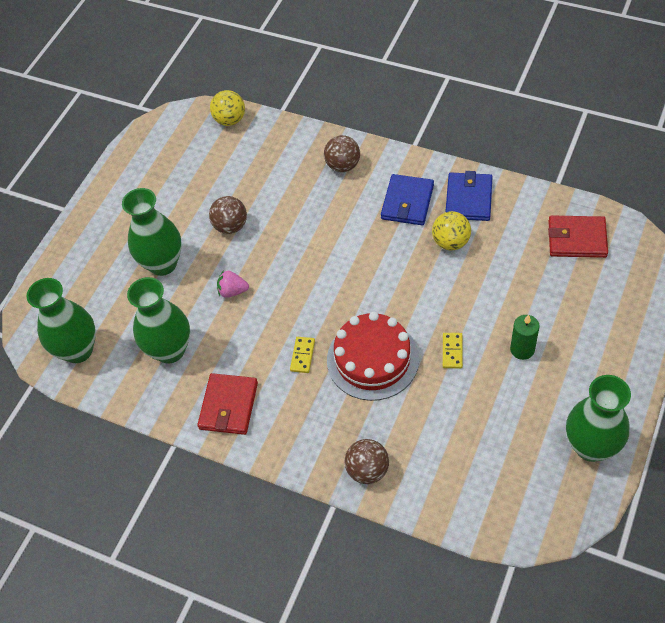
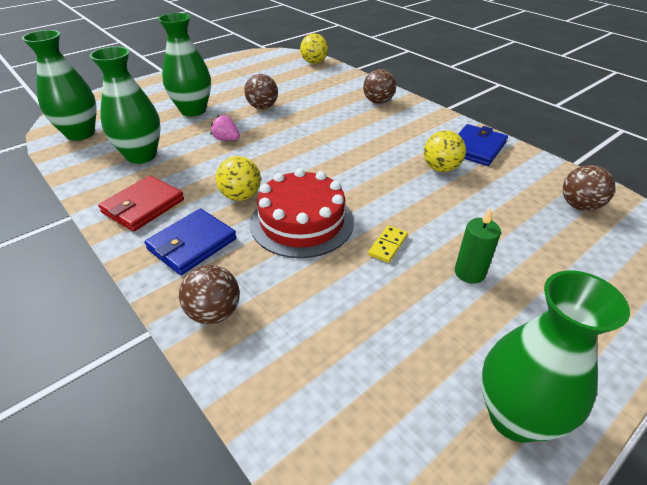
camera: 20 degrees right, 15 degrees down
(303, 356) = (241, 196): yellow domino -> yellow ball
(407, 202) = (417, 134): blue wallet -> blue wallet (192, 244)
(577, 239) = (579, 206): red wallet -> brown ball

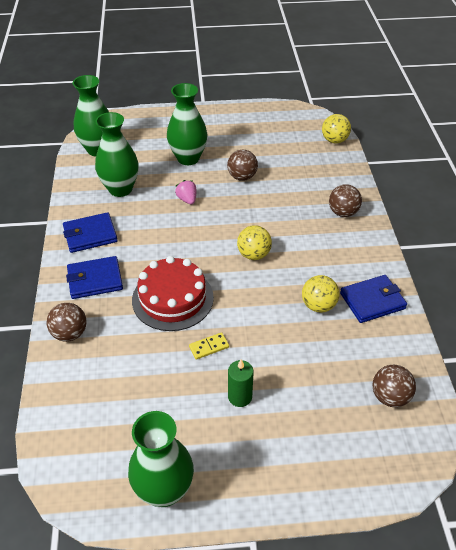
camera: 35 degrees right, 5 degrees up
(143, 206) = (90, 235): red wallet -> blue wallet
(241, 196) = (153, 257): yellow ball -> yellow ball (253, 254)

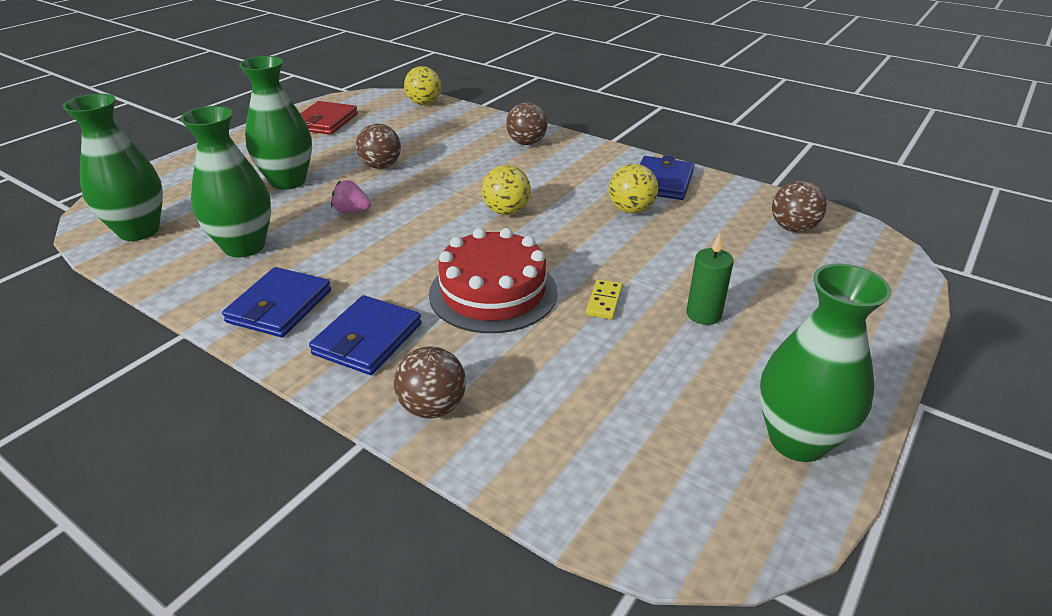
camera: 50 degrees left, 10 degrees down
(262, 123) = (325, 121): none -> red wallet

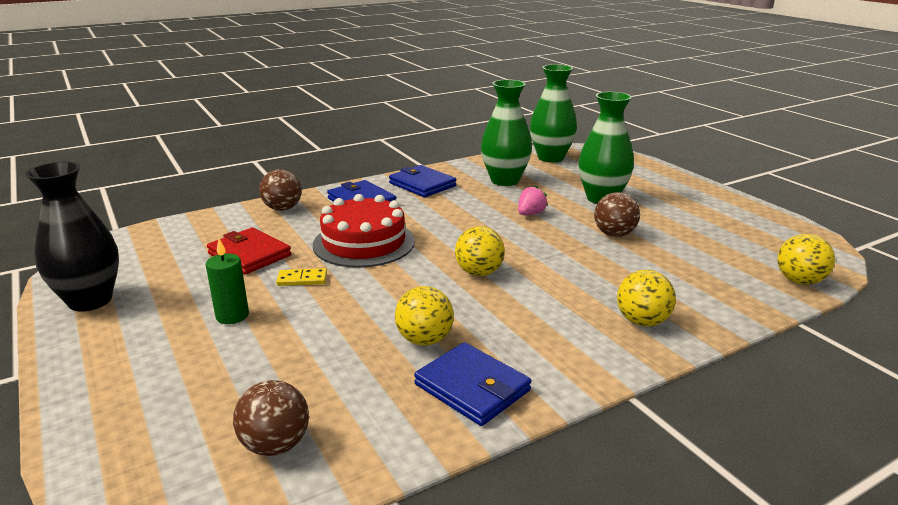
camera: 115 degrees right, 10 degrees down
(325, 121) = (741, 223): red wallet -> red wallet (249, 254)
(526, 143) = (642, 321): brown ball -> yellow ball
(604, 301) = (302, 279): yellow domino -> yellow domino turned 45 degrees counterclockwise
(797, 440) = (90, 300): green vase -> black vase

